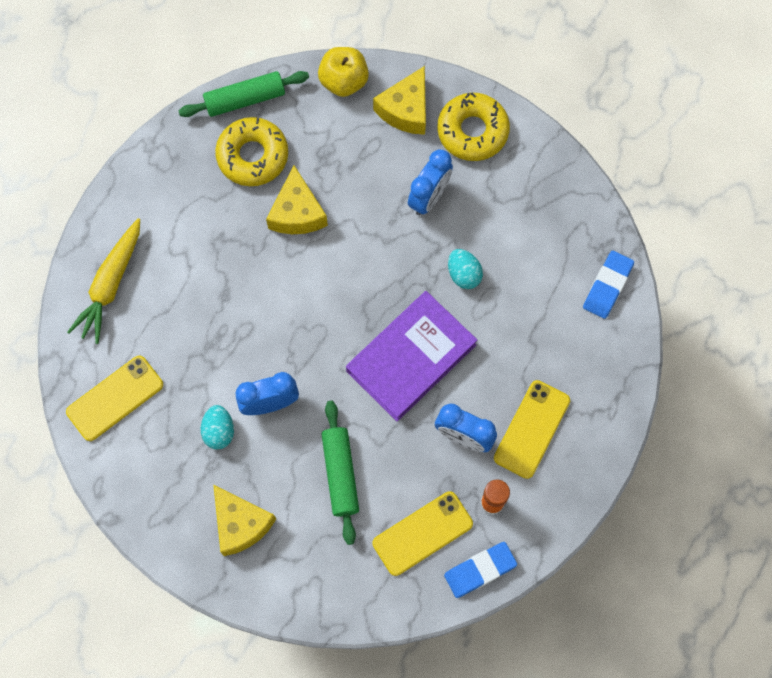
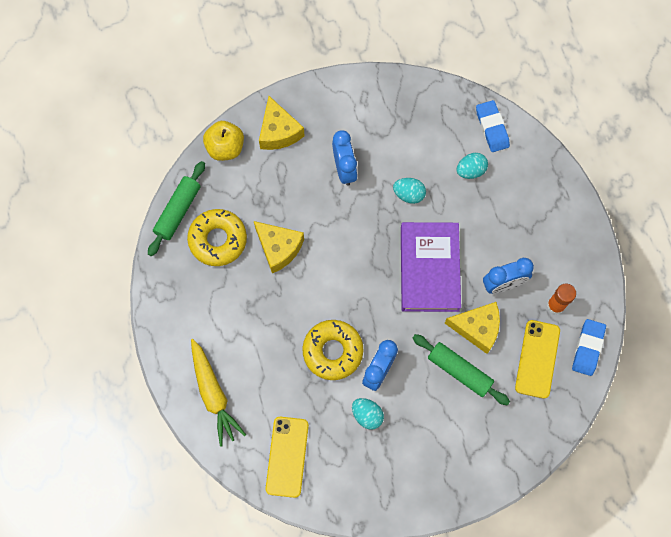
camera: 45 degrees left, 0 degrees up
(240, 524) = (434, 454): yellow cheese -> yellow cheese (477, 328)
(472, 131) = (329, 109): yellow donut -> yellow donut (333, 351)
(532, 429) = (534, 244): yellow phone -> none
(544, 306) = (470, 170): none -> turquoise egg

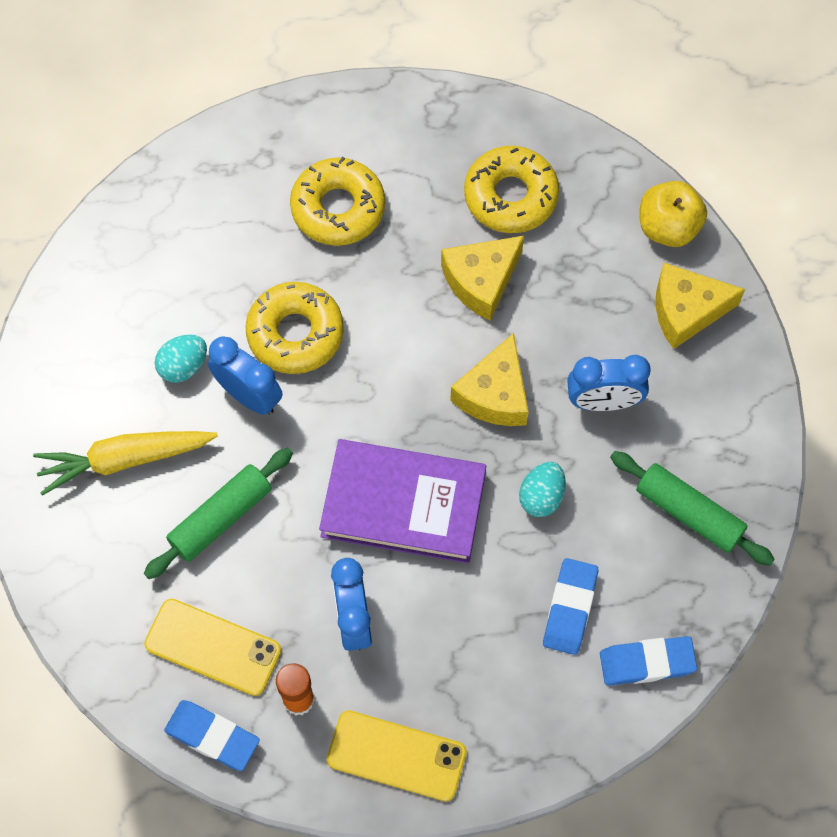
camera: 100 degrees right, 5 degrees down
(178, 211) = (568, 146): green rolling pin -> green rolling pin (689, 512)
(213, 394) = (266, 159): yellow carrot -> yellow carrot (124, 460)
(242, 342) = (338, 208): none -> yellow donut
(287, 456) = (148, 244): yellow phone -> yellow phone (396, 756)
(470, 170) = (570, 608): turquoise egg -> blue eraser
(477, 328) = (286, 560): yellow cheese -> yellow cheese (495, 394)

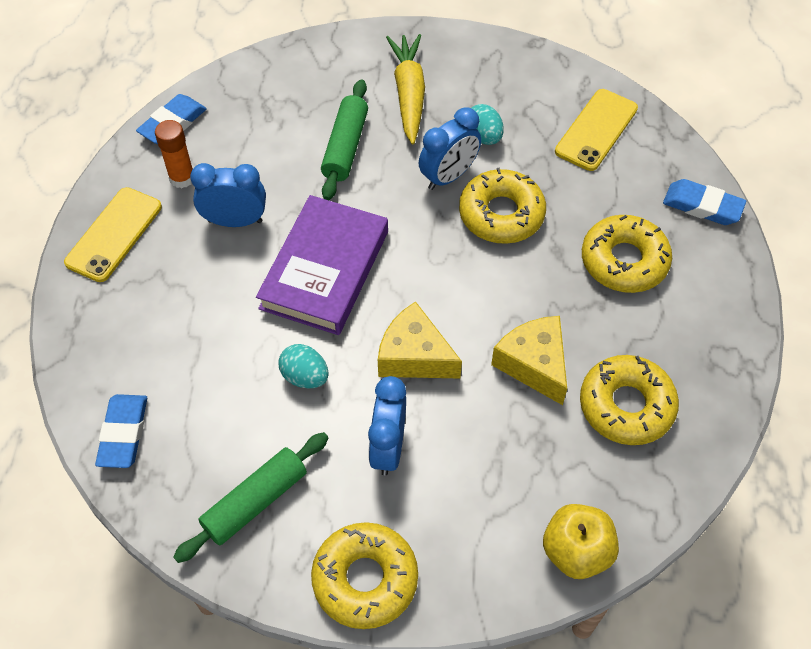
camera: 100 degrees right, 10 degrees down
(213, 647) = (241, 131): yellow phone -> yellow phone (596, 130)
(221, 518) = (345, 147): green rolling pin -> green rolling pin turned 45 degrees clockwise
(570, 608) = (194, 380): blue eraser -> blue eraser (702, 206)
(686, 311) = (474, 548): yellow cheese -> none
(739, 398) = (365, 579): none -> yellow donut

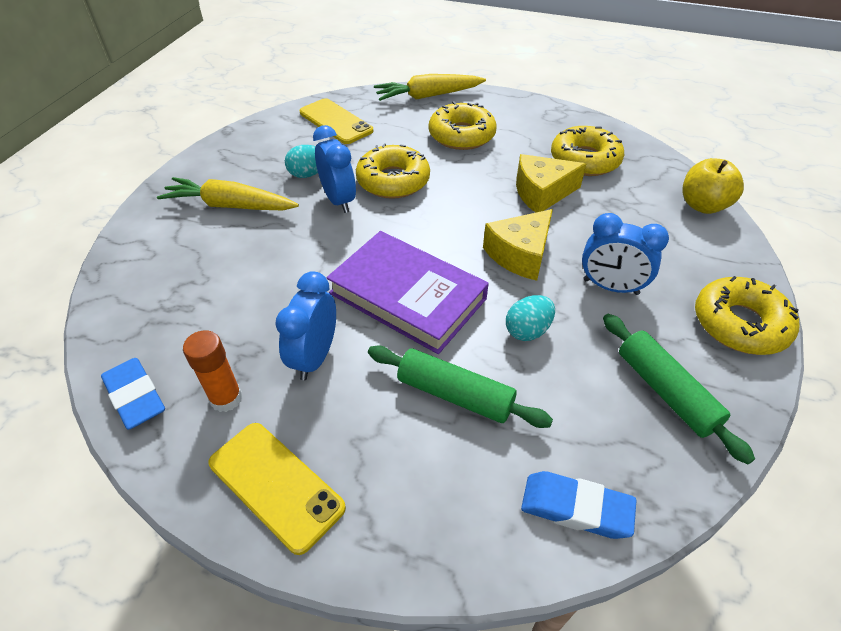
camera: 75 degrees left, 10 degrees down
(345, 147) = (266, 257): green rolling pin -> green rolling pin (455, 395)
(702, 206) = (428, 96): blue eraser -> yellow carrot

